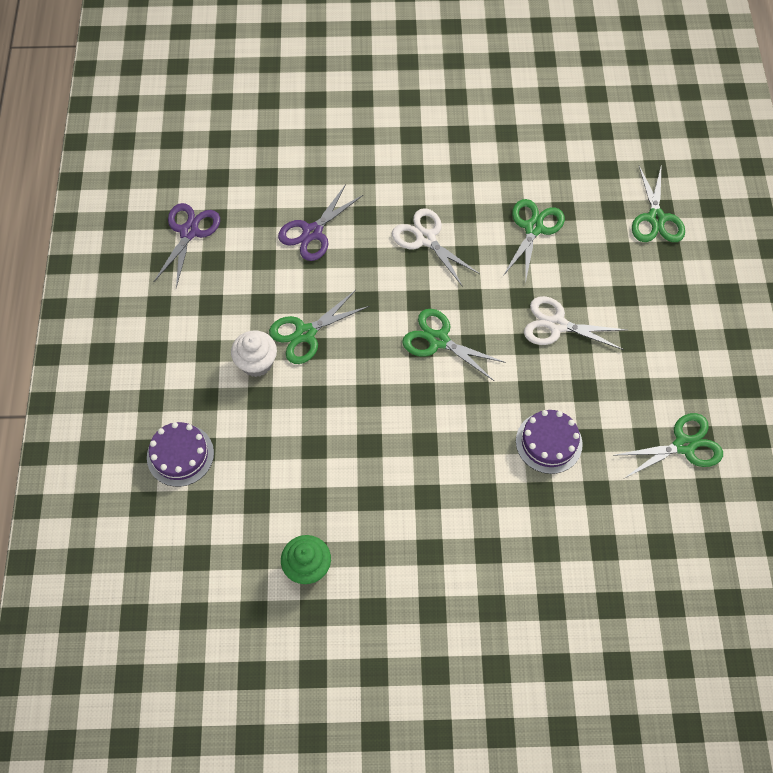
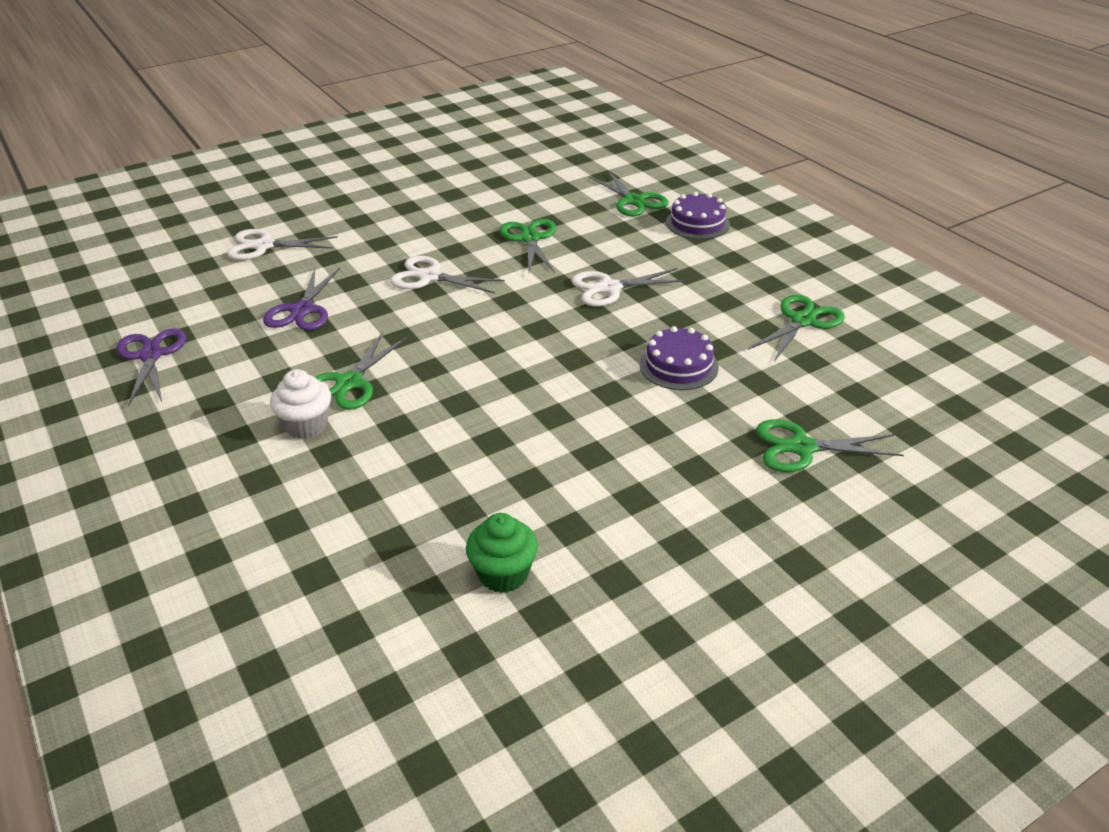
camera: 30 degrees left, 25 degrees down
(180, 455) = (259, 541): purple cake -> purple cake (697, 223)
(322, 134) = (264, 246): none -> white scissors
(438, 340) = (501, 337): green scissors -> green scissors (802, 447)

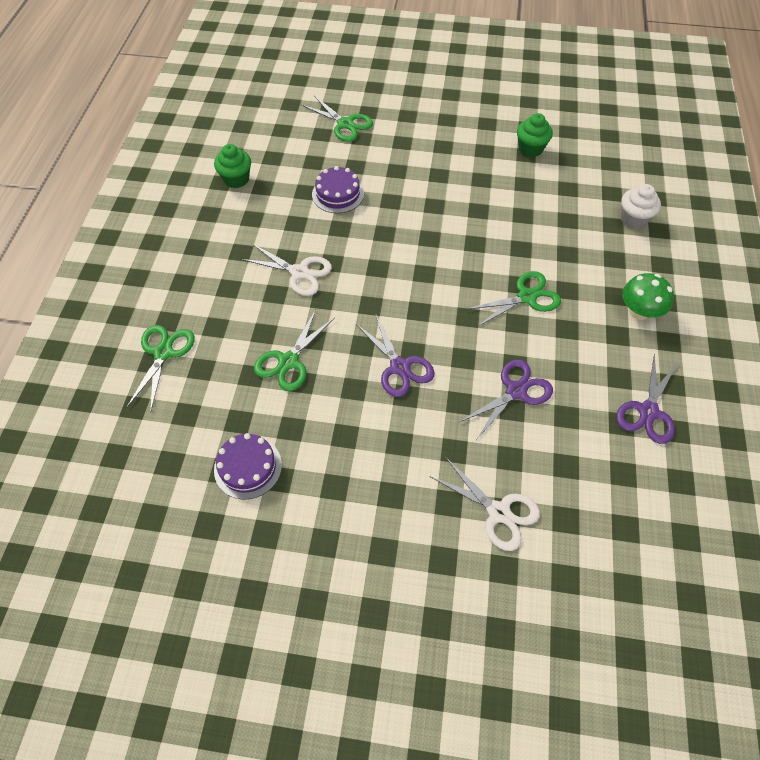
camera: 140 degrees left, 20 degrees up
(197, 435) = (639, 311): none -> green mushroom
(306, 426) = (571, 279): white cupcake -> white cupcake (633, 219)
(429, 277) = (399, 367): white scissors -> purple scissors
(697, 223) = (163, 294): purple cake -> purple cake (248, 467)
(803, 321) = (236, 179): green scissors -> green cupcake

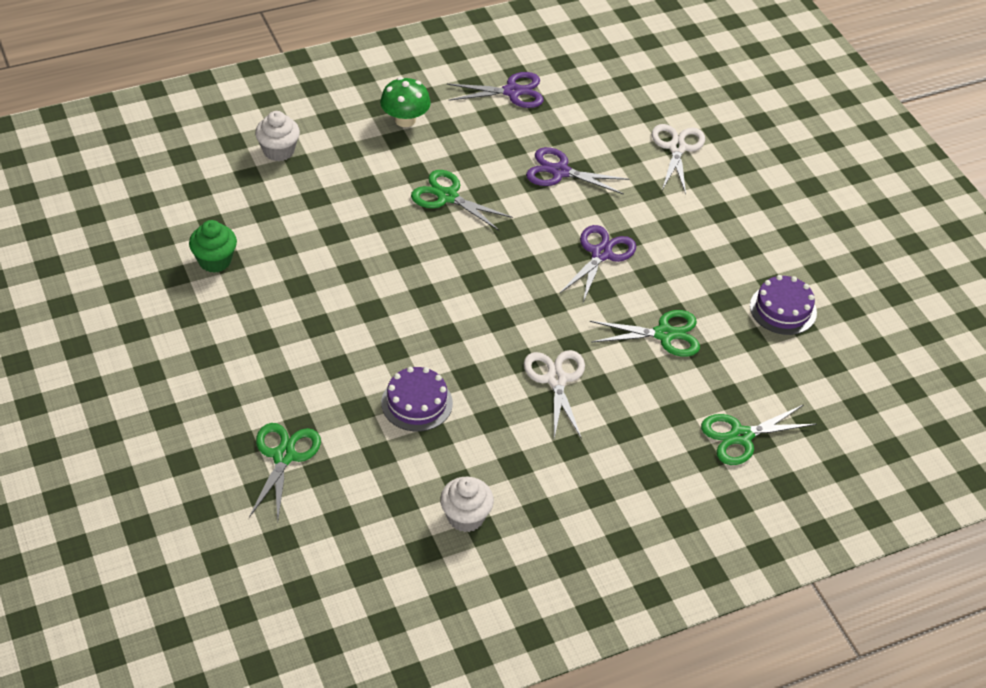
camera: 125 degrees left, 10 degrees down
(236, 179) = (465, 517): green cupcake -> white cupcake

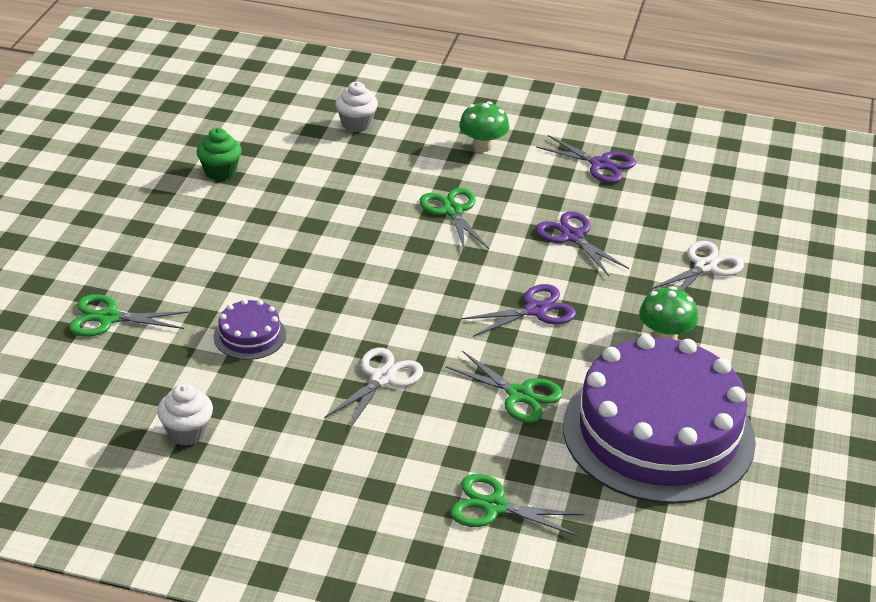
camera: 40 degrees right, 10 degrees down
(284, 456) = (108, 318): green scissors -> green scissors turned 135 degrees counterclockwise
(709, 225) = (665, 336): none -> green mushroom
(783, 309) = (658, 433): purple cake -> purple cake, size x2.50

